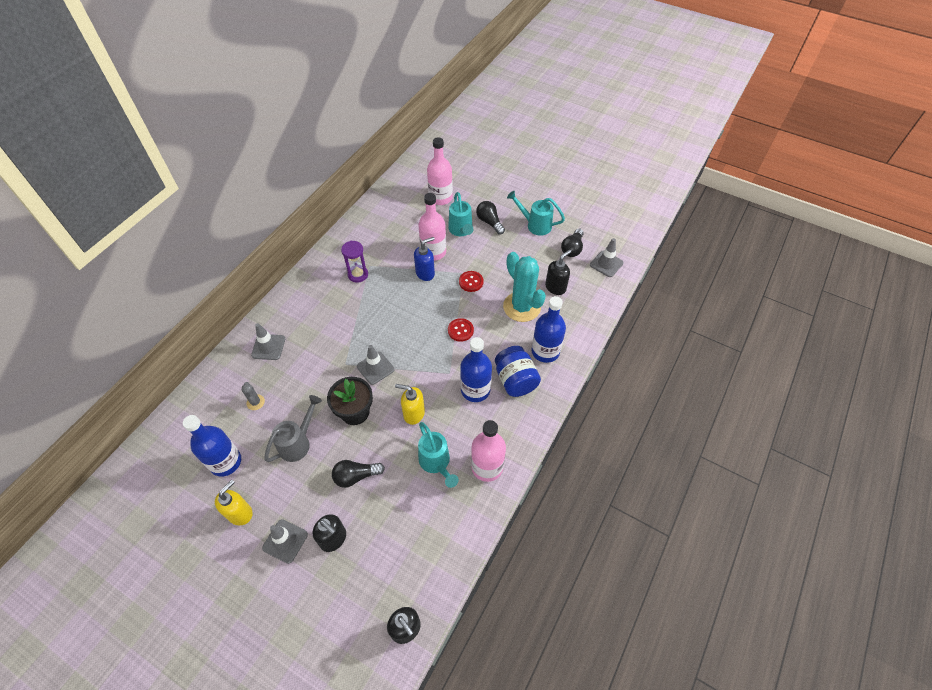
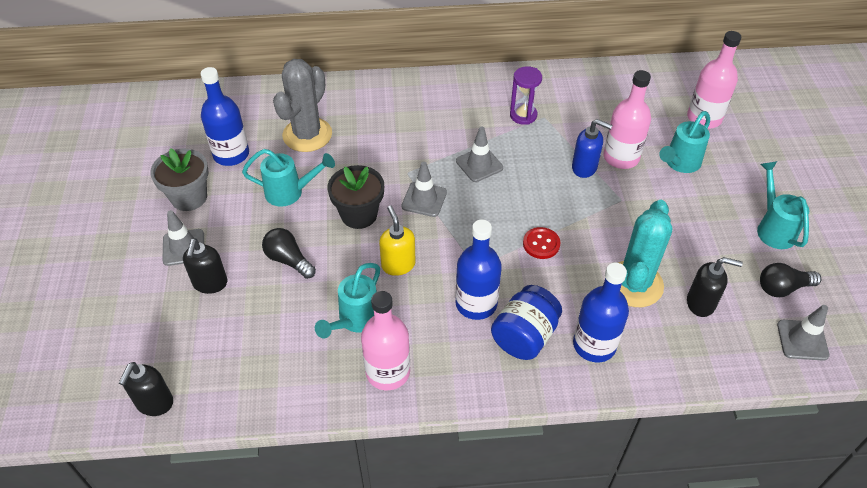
camera: 55 degrees right, 5 degrees down
(240, 513) = (189, 197): yellow soap dispenser -> grey flower pot
(255, 402) = (307, 135): grey cactus -> grey cactus, size x2.34
(268, 347) = (373, 105): grey traffic cone -> grey traffic cone (479, 164)
(298, 442) = (290, 192): grey watering can -> turquoise watering can
(471, 282) = (617, 215): red button -> none
(489, 222) = (723, 182): black light bulb -> none

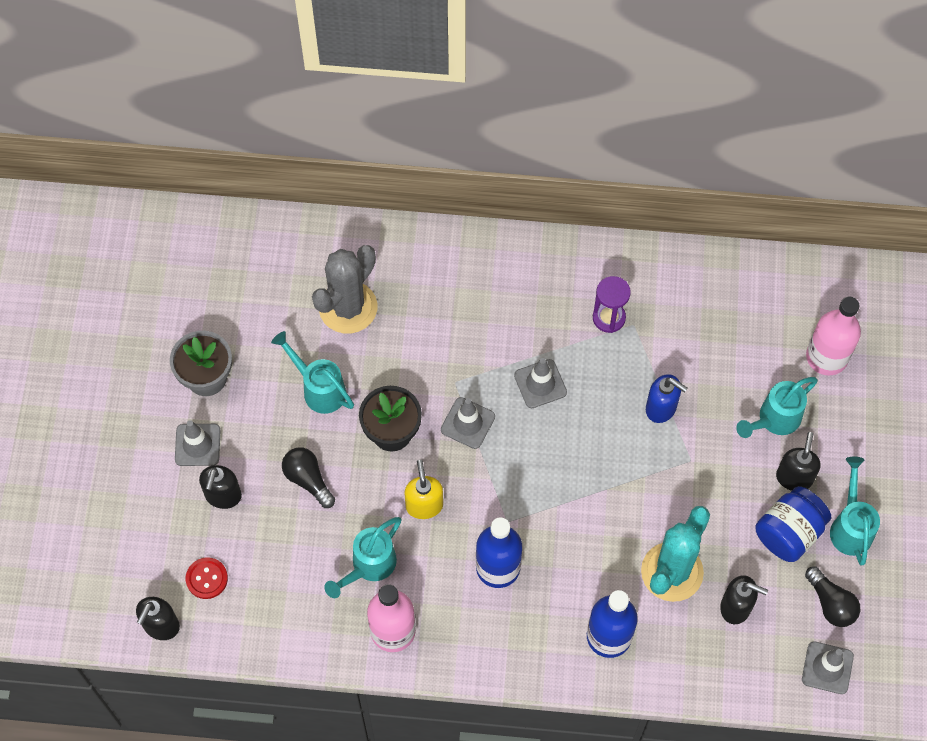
camera: 10 degrees right, 15 degrees up
(231, 154) = (257, 323): blue bottle -> none
(290, 192) = (319, 389): turquoise watering can -> turquoise watering can turned 150 degrees counterclockwise
(524, 336) = (539, 614): blue jar -> blue jar (789, 532)
(541, 244) = (585, 504): red button -> red button (207, 578)
(621, 157) = (708, 400): pink bottle -> none
(712, 200) = (794, 477): none -> black soap dispenser
(782, 288) = (831, 603): black light bulb -> black light bulb turned 120 degrees counterclockwise

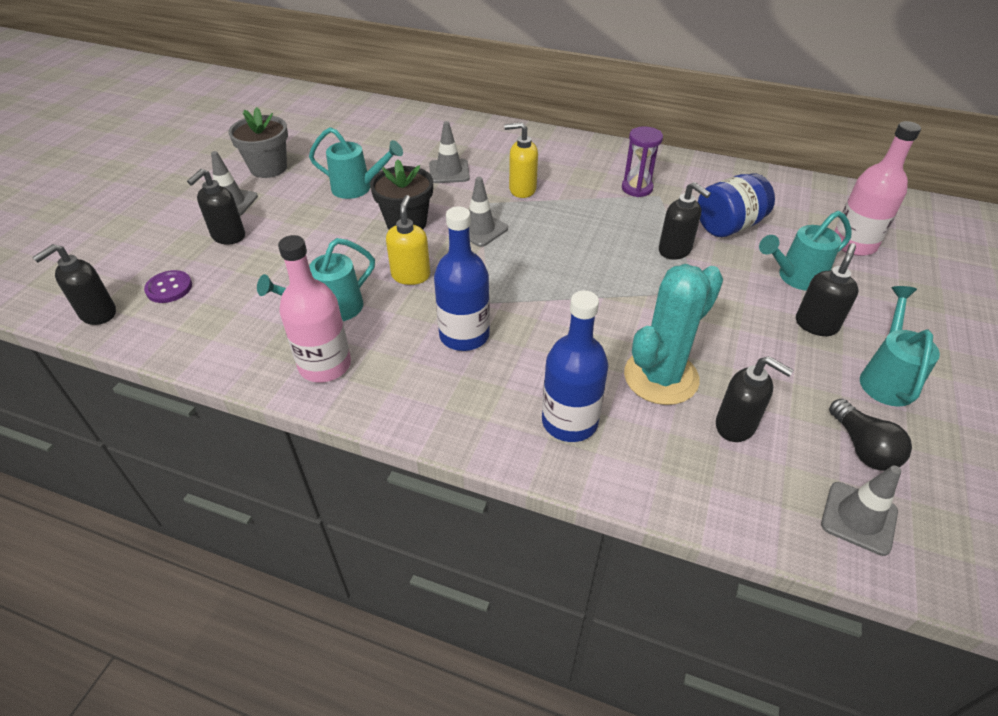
camera: 15 degrees right, 20 degrees down
(207, 578) = (169, 288): red button -> purple button
(308, 480) = (311, 239): black light bulb -> none
(319, 389) = (357, 188): turquoise watering can -> turquoise watering can turned 135 degrees clockwise
(348, 307) = (409, 150): grey cactus -> none
(491, 349) = (522, 189): none -> yellow soap dispenser
(540, 384) = (559, 216): grey traffic cone -> grey traffic cone (449, 171)
(661, 408) = (675, 250): blue soap dispenser -> black soap dispenser
(789, 532) = (808, 369): blue jar -> blue jar (728, 226)

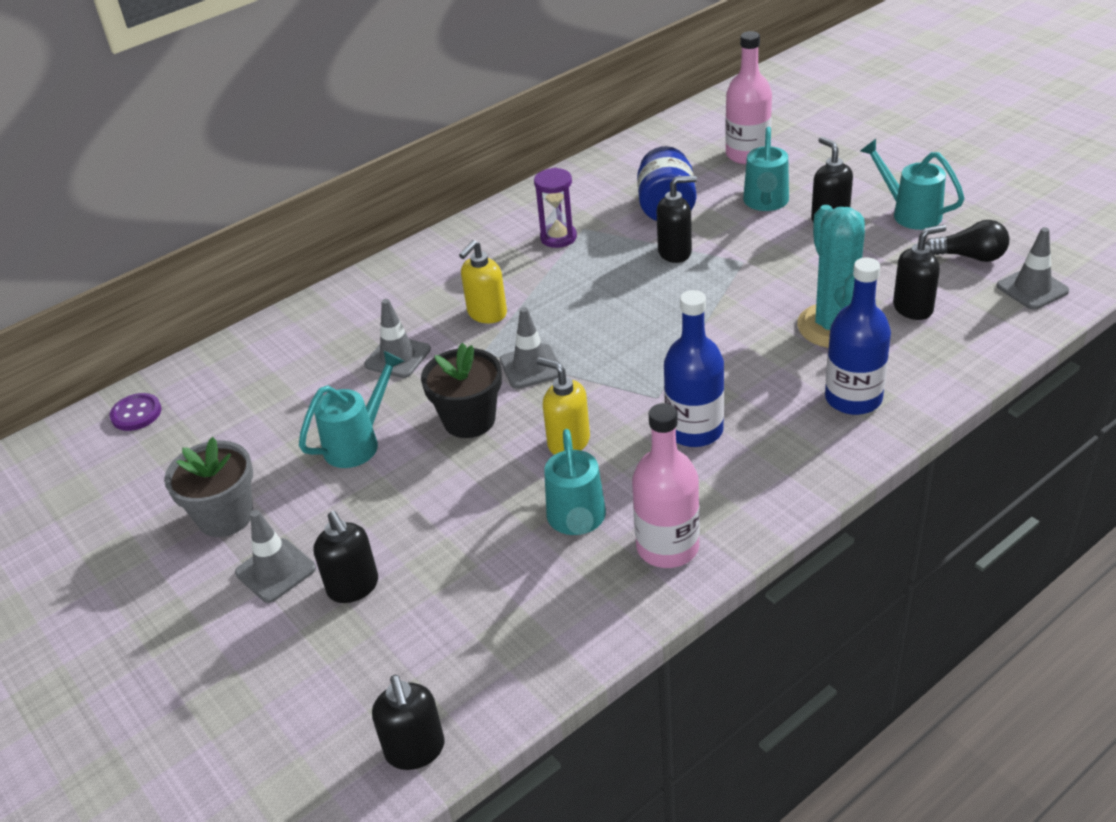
camera: 55 degrees left, 5 degrees down
(169, 288) = (418, 665): purple button -> purple button (136, 413)

